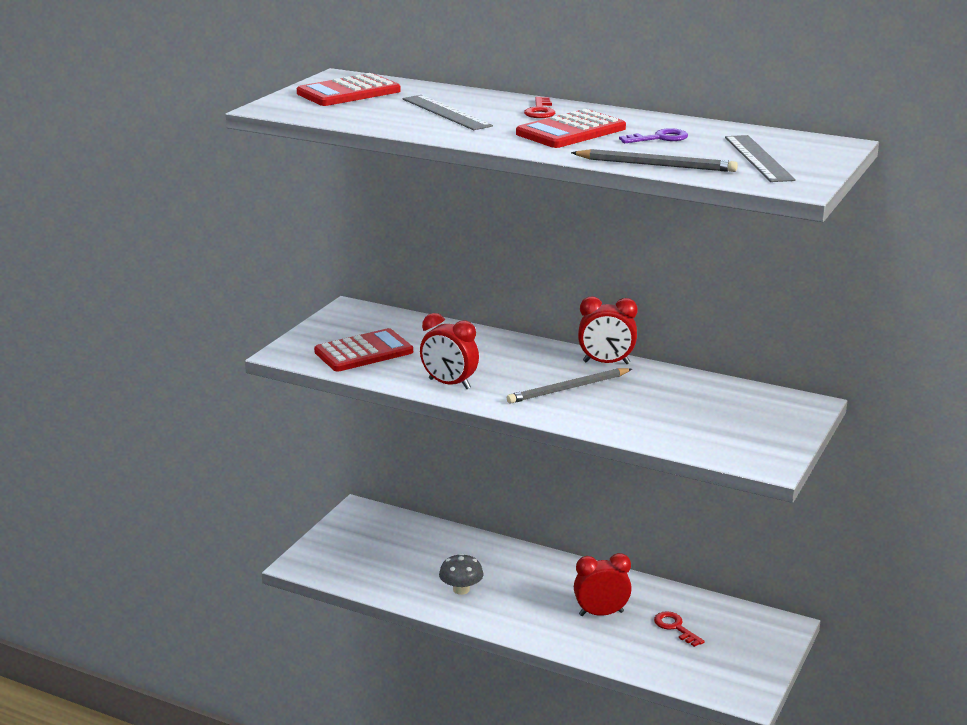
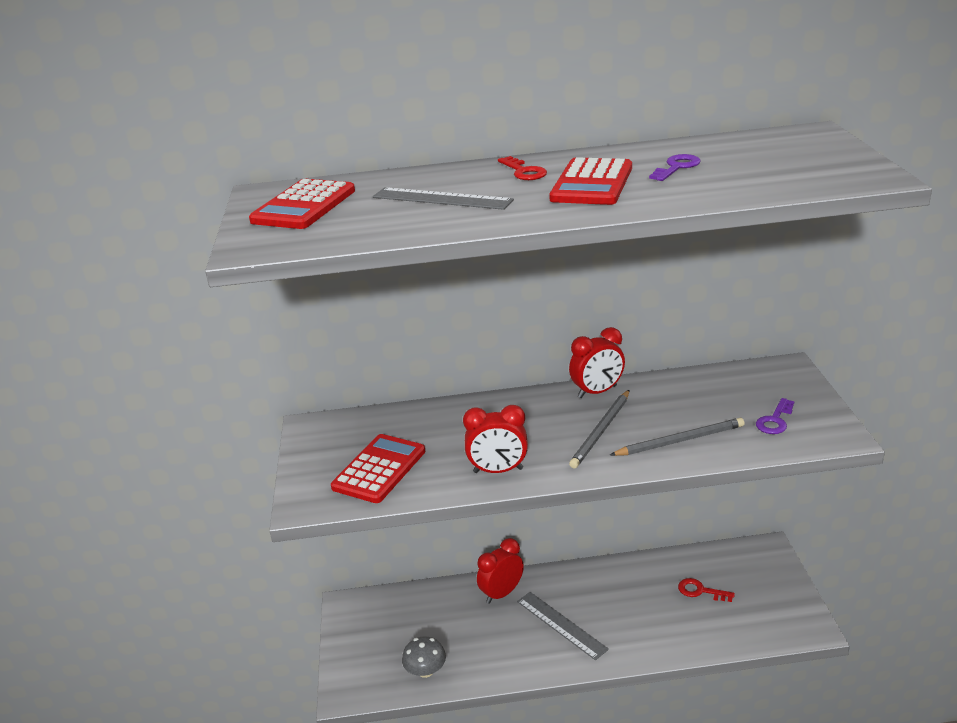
camera: 30 degrees left, 5 degrees up
(461, 589) = (509, 642): grey mushroom -> grey mushroom (425, 670)
(601, 613) = (637, 607): red clock -> red clock (502, 593)
(656, 165) = (731, 193): grey pencil -> grey pencil (680, 440)
(729, 434) = (775, 420): none -> purple key
(758, 158) = (791, 162): grey ruler -> grey ruler (561, 625)

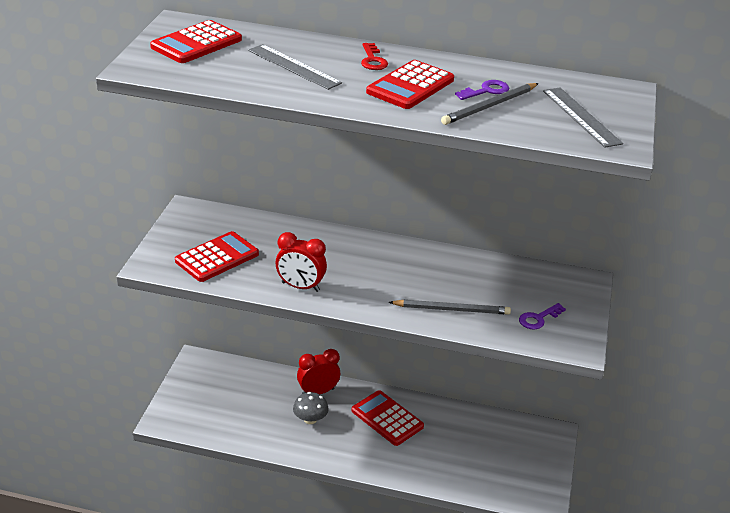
camera: 15 degrees right, 5 degrees up
(425, 670) = (228, 427): grey mushroom -> grey mushroom (310, 419)
(561, 625) = (348, 431): grey ruler -> grey ruler (581, 117)
(593, 596) = (387, 418): none -> red calculator
(597, 392) = (419, 251): red clock -> none
(601, 431) = (398, 282): grey pencil -> grey pencil (489, 106)
(700, 591) = (475, 445): red key -> none

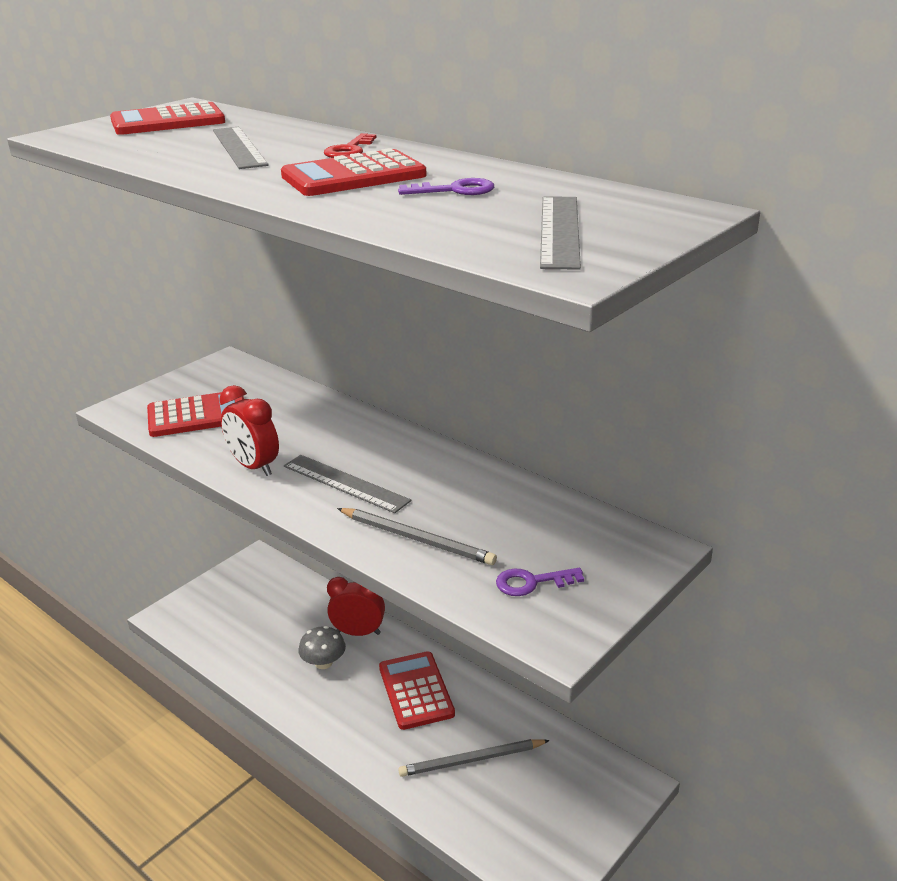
camera: 30 degrees right, 5 degrees down
(373, 284) = (345, 483): none -> grey ruler
(489, 106) = (430, 205): grey pencil -> grey pencil (471, 760)

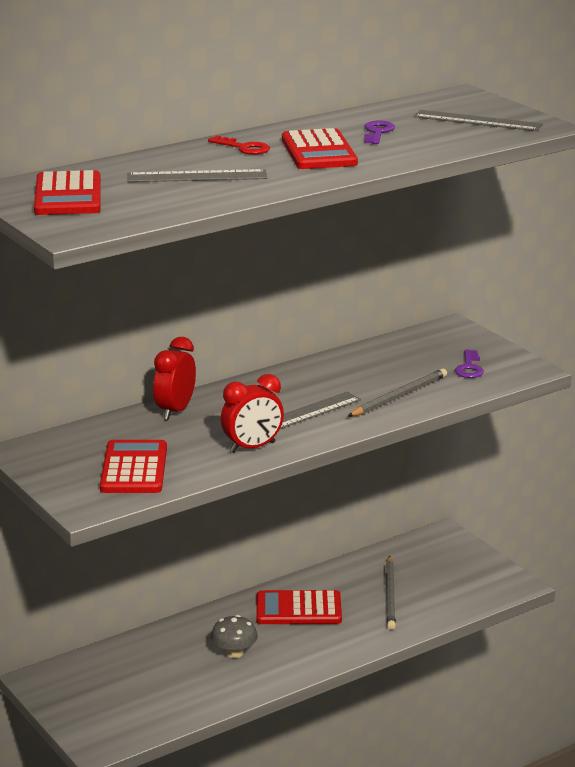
camera: 75 degrees left, 5 degrees down
(358, 632) = (203, 629): red clock -> red clock (175, 411)

